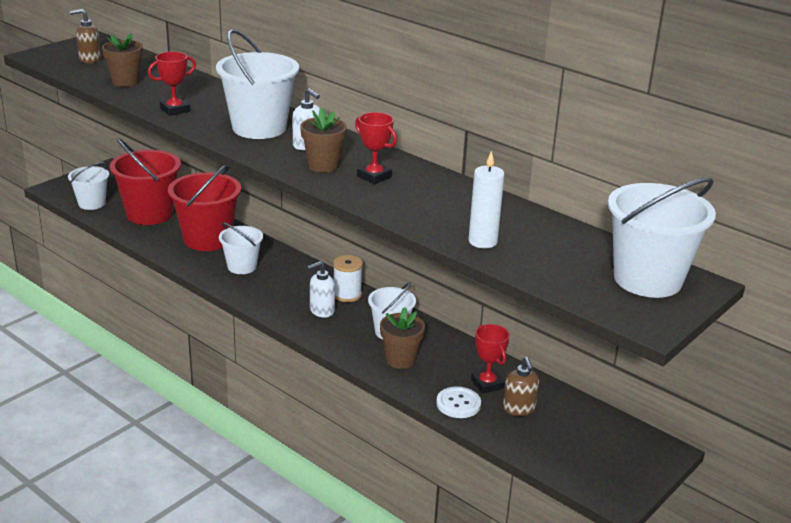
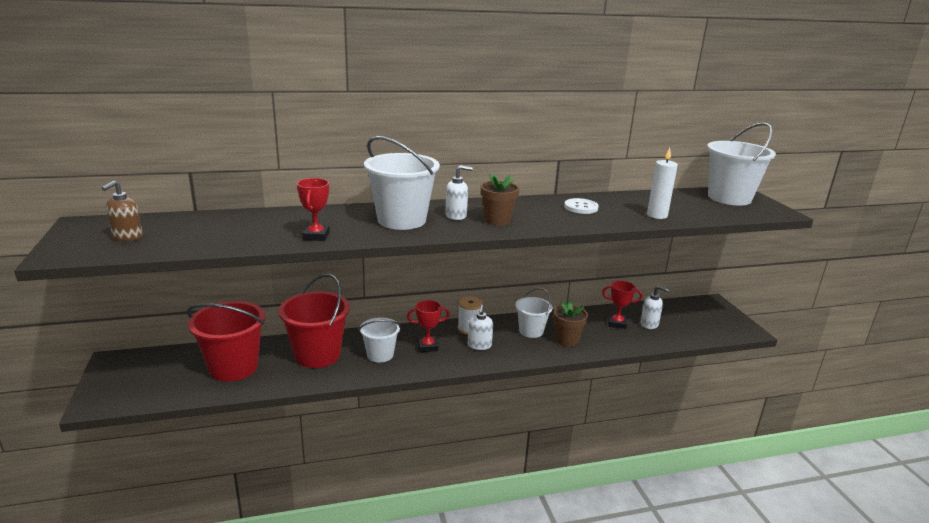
camera: 55 degrees left, 5 degrees down
(92, 203) = (163, 391): white bucket -> none
(125, 82) = (215, 237): brown flower pot -> none
(374, 176) = (533, 213): red trophy -> red trophy (427, 346)
(458, 404) = (631, 340): white button -> white button (581, 207)
(519, 409) = (649, 324): brown soap dispenser -> white soap dispenser

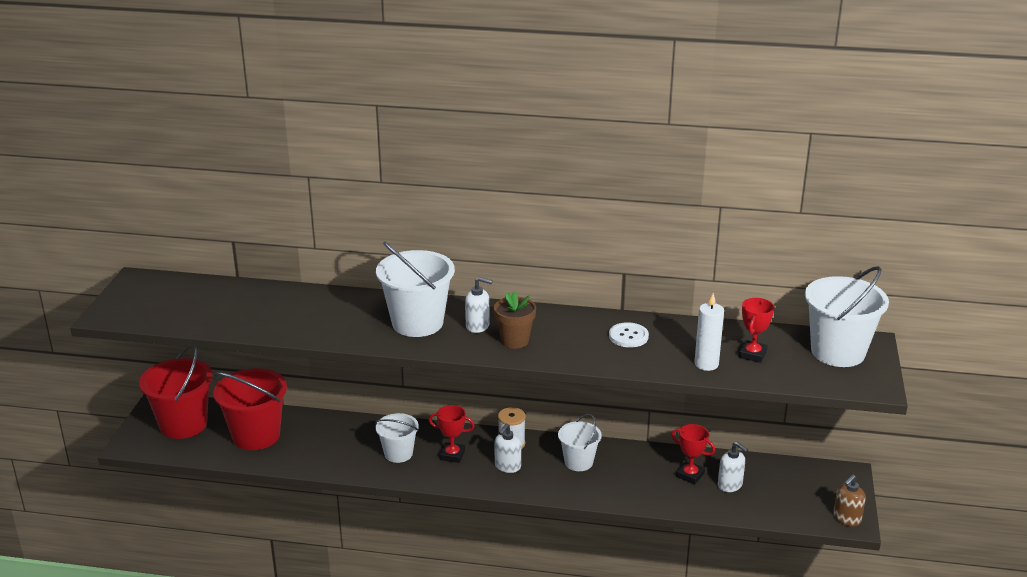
camera: 25 degrees right, 5 degrees up
(127, 237) = (165, 303): brown soap dispenser -> brown soap dispenser (846, 519)
(316, 236) = (322, 330): red trophy -> red trophy (752, 354)
(317, 355) = (338, 440): red bucket -> red bucket (183, 424)
(567, 340) = (610, 482): brown flower pot -> none

